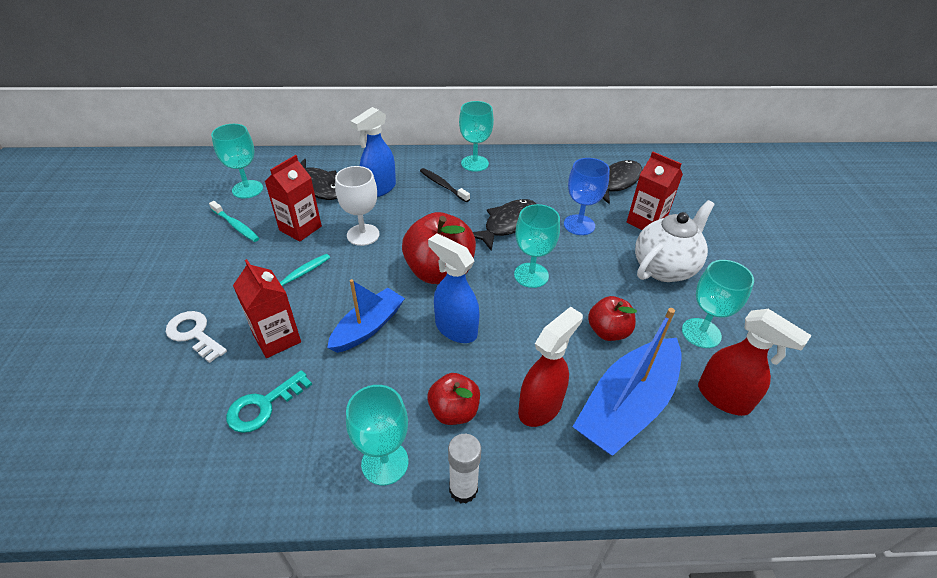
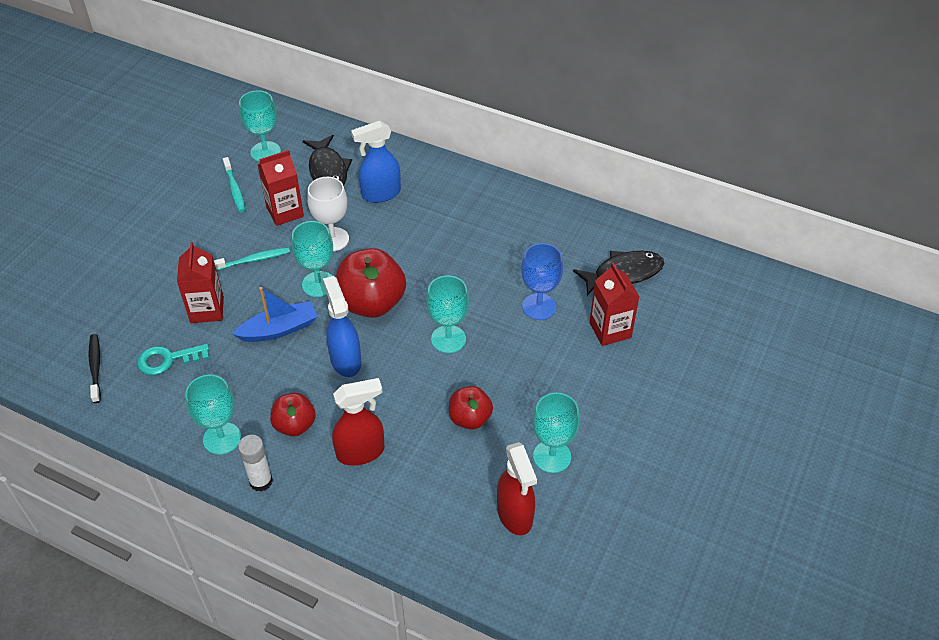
camera: 30 degrees right, 5 degrees up
(194, 334) = (152, 281): white key -> none
(443, 185) = (443, 212): black toothbrush -> black toothbrush (95, 367)
(475, 163) = (494, 196): turquoise goblet -> turquoise goblet (318, 284)
(508, 224) = (470, 279): black fish -> none
(627, 406) = (428, 483): blue boat -> none
(664, 268) = (580, 384): white teapot -> none

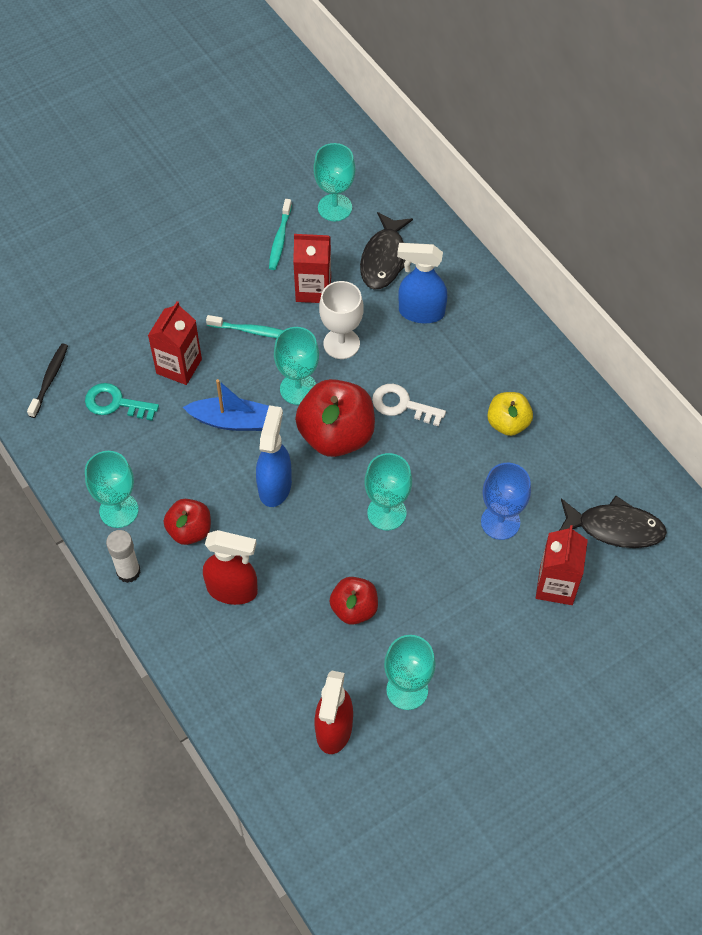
camera: 30 degrees right, 10 degrees up
(409, 261) = (402, 405): none -> white key
(497, 239) = (508, 423): none -> yellow apple

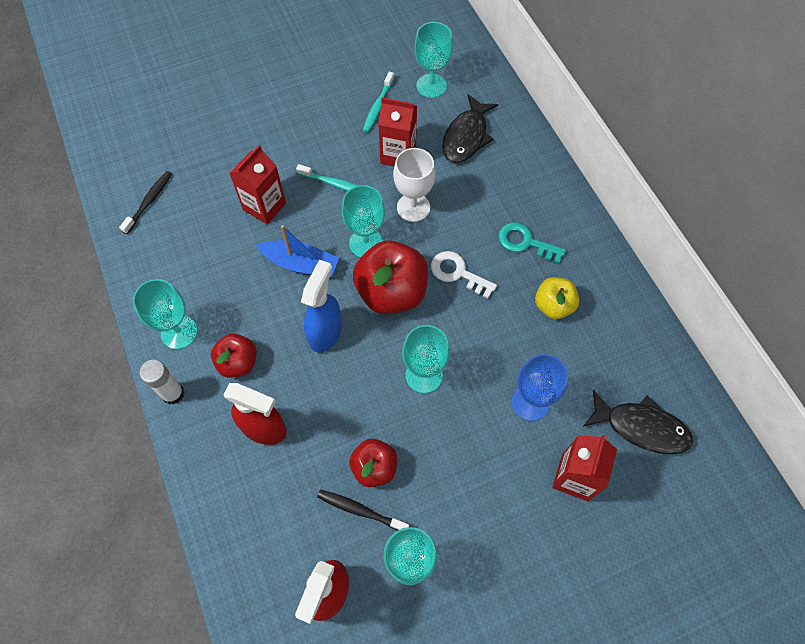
camera: 10 degrees right, 5 degrees up
(115, 403) = (201, 231): turquoise key -> turquoise key (525, 242)
(348, 651) = (360, 510): none -> black toothbrush
(420, 312) = (490, 189): blue spray bottle -> none

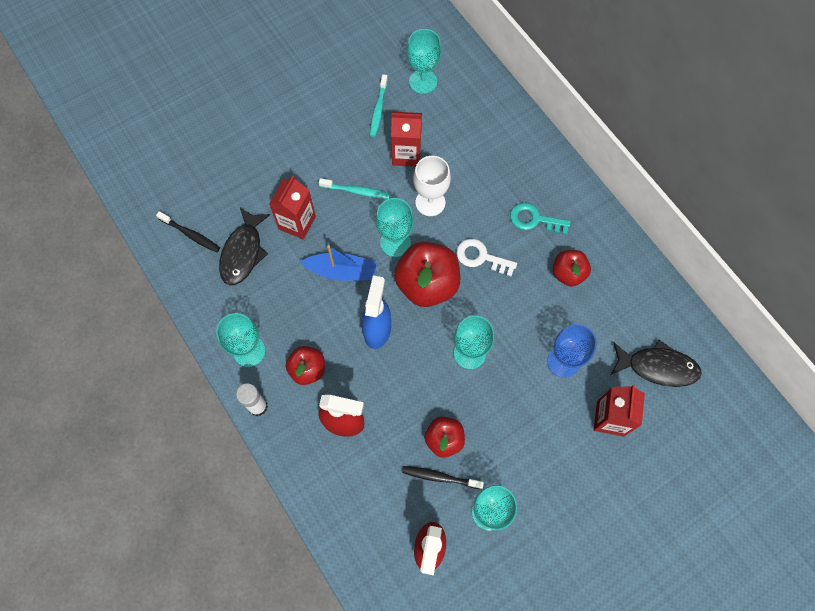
camera: 10 degrees left, 5 degrees up
(149, 201) = (191, 234): black toothbrush -> black toothbrush turned 105 degrees clockwise
(466, 137) = (464, 127): black fish -> black fish (243, 252)
(553, 306) = (568, 273): yellow apple -> red apple

